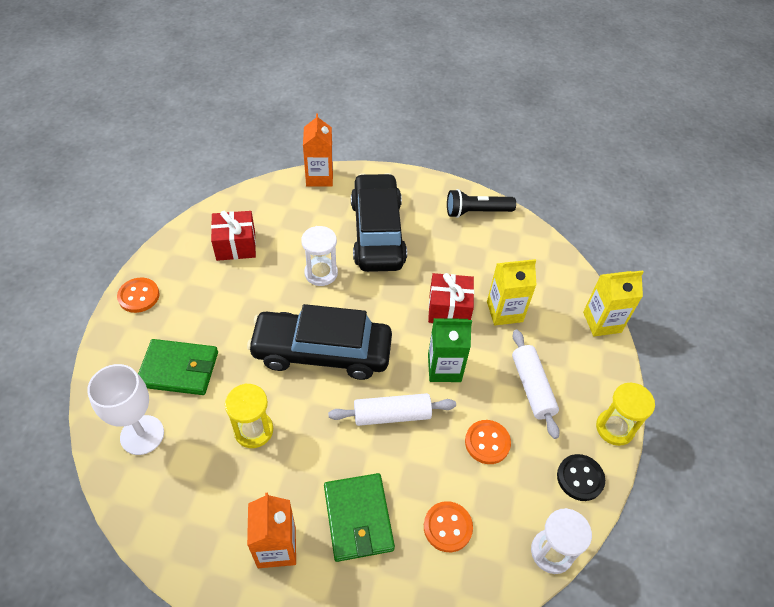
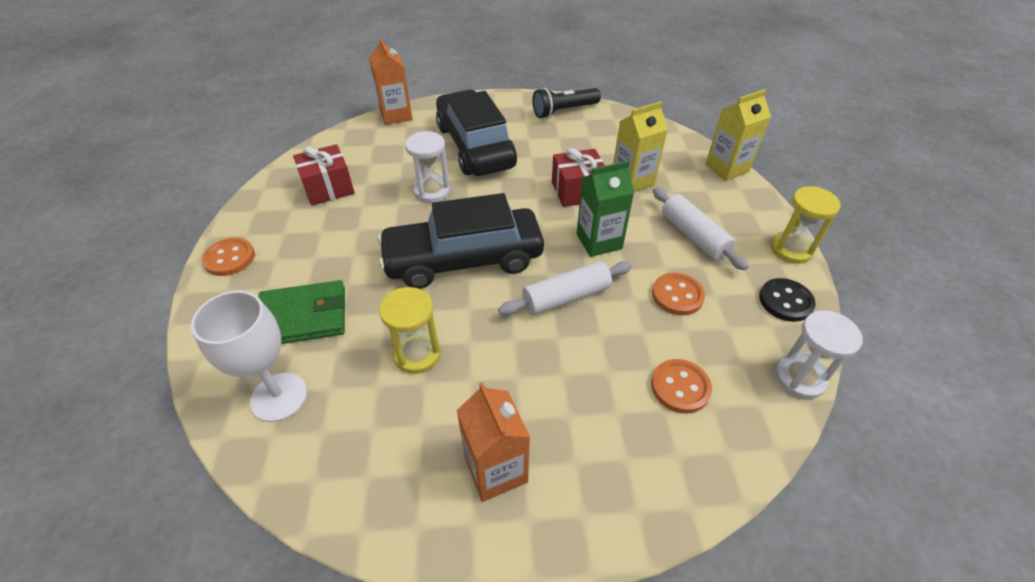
camera: 15 degrees left, 5 degrees down
(358, 518) = (578, 408): green wallet -> none

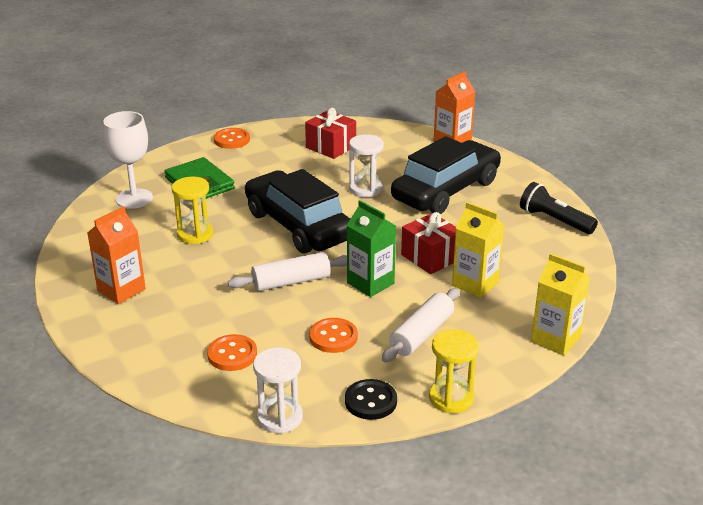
camera: 65 degrees right, 15 degrees down
(566, 297) = (291, 282): white rolling pin -> white rolling pin turned 60 degrees counterclockwise

